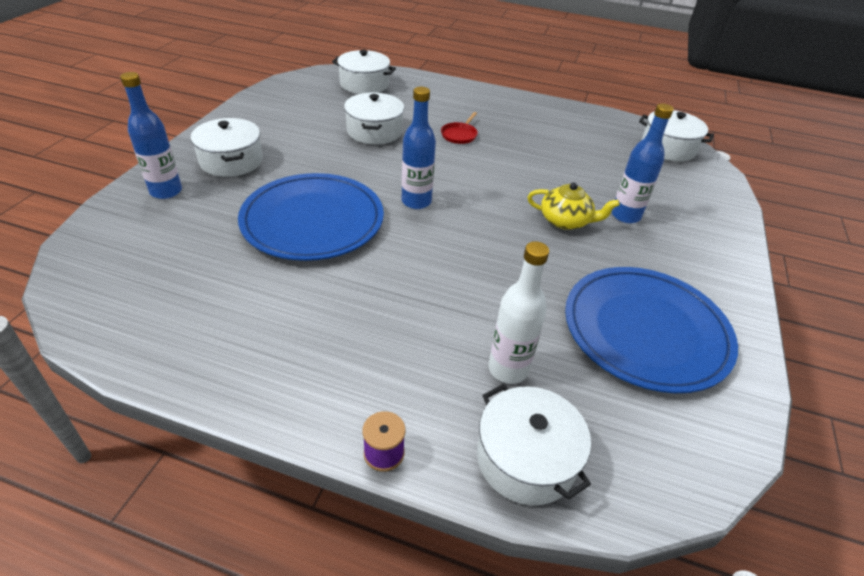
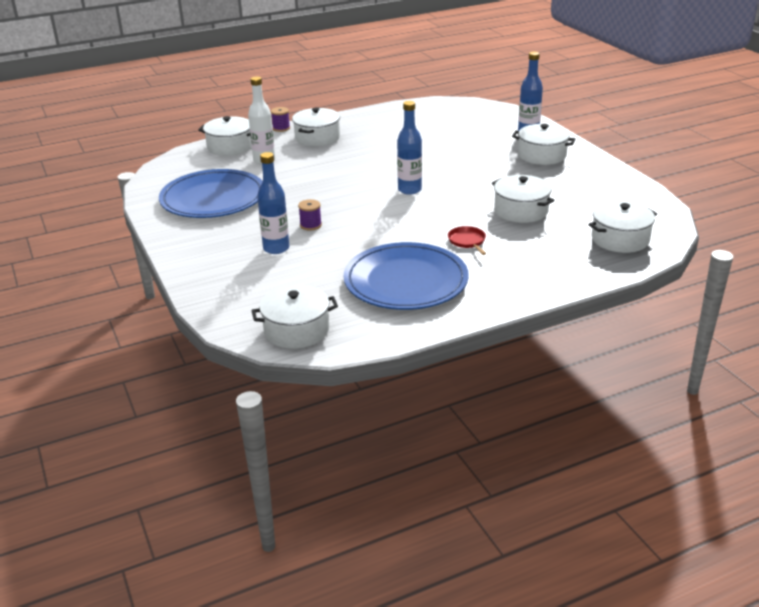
camera: 140 degrees right, 10 degrees down
(313, 221) = (439, 158): blue plate -> blue plate (406, 281)
(371, 370) = (317, 138): none -> white pot
(566, 221) = (310, 225): yellow teapot -> purple spool

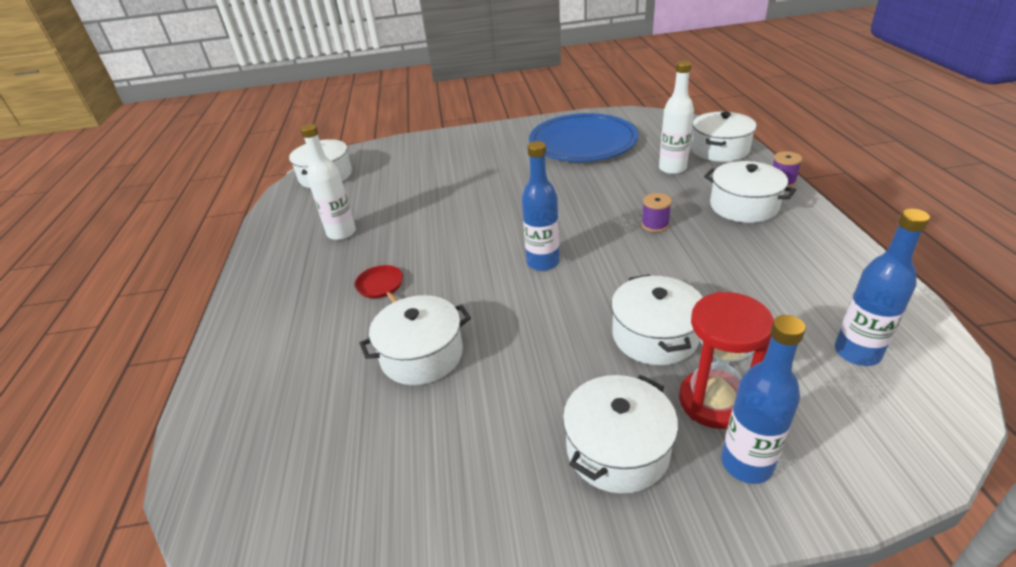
camera: 110 degrees right, 5 degrees up
(276, 248) = (460, 171): blue bottle -> blue bottle (857, 353)
(310, 225) = (493, 189): purple spool -> purple spool (655, 225)
(406, 281) = (341, 233): blue plate -> white bottle
(467, 241) = (381, 287): red pan -> red pan turned 120 degrees counterclockwise
(498, 139) = (714, 401): none -> red hourglass
(620, 239) = (262, 445): white pot -> white pot (655, 335)

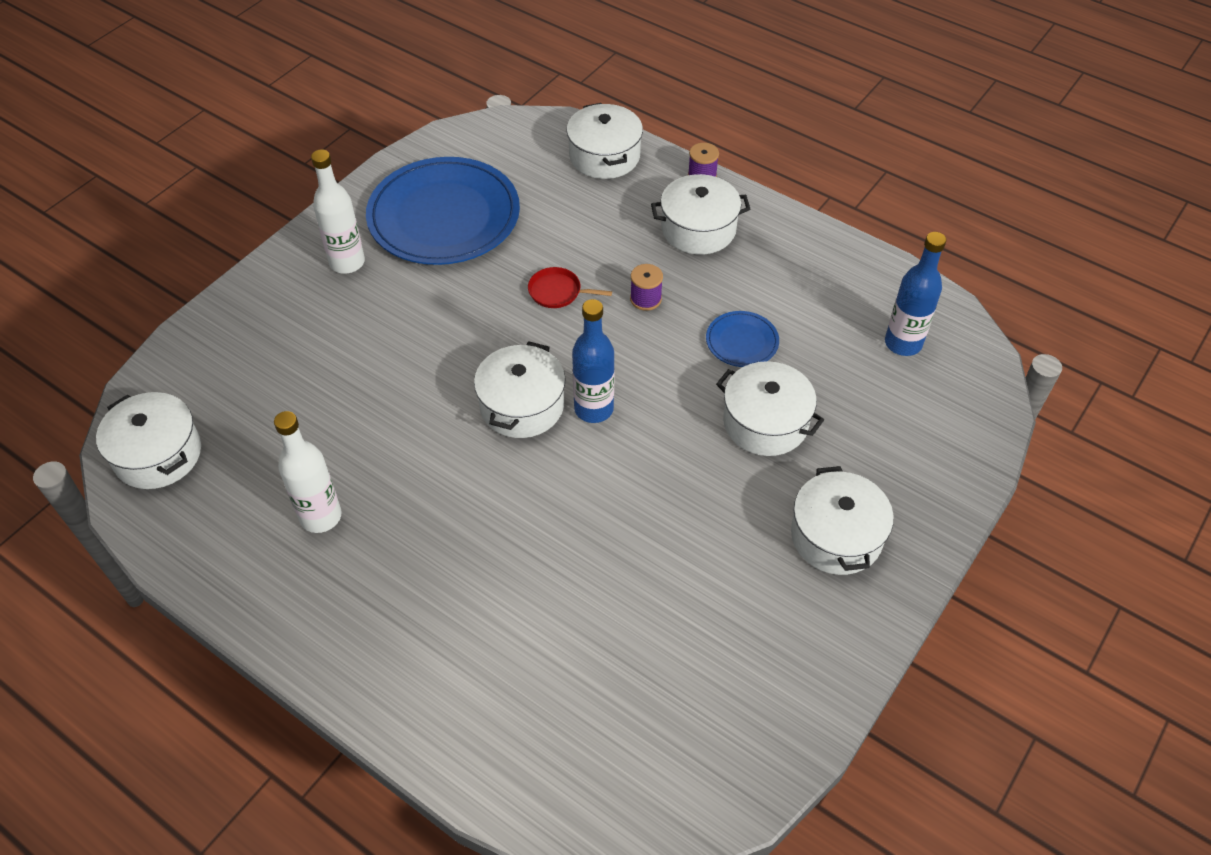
camera: 50 degrees left, 15 degrees up
(381, 287) = (469, 544): red pan -> red pan (558, 292)
(422, 355) = (606, 578): white pot -> white pot (522, 405)
(672, 168) = (585, 210): white bottle -> white bottle (347, 262)
(698, 279) = (742, 341): none -> blue plate
(714, 401) = (857, 451): red hourglass -> none
(746, 464) = (915, 484): blue bottle -> none

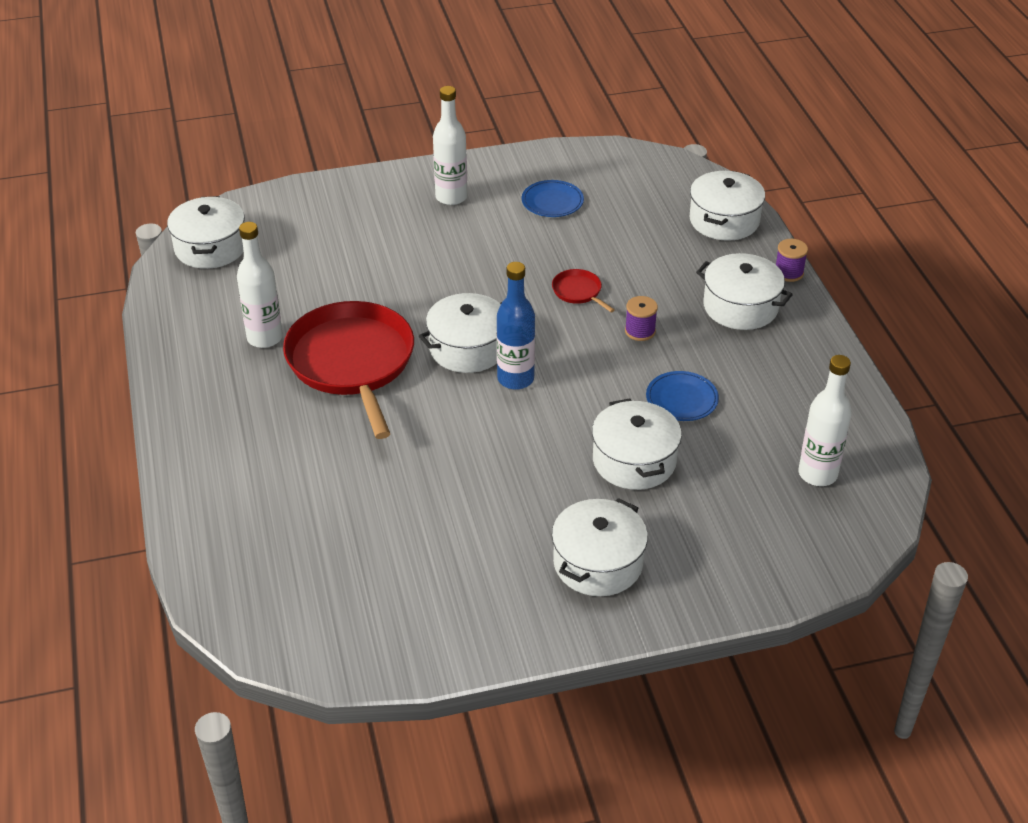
camera: 40 degrees right, 10 degrees down
(433, 487) = (352, 363): none -> red pan
(444, 216) = (552, 201): blue plate -> blue plate, size x0.44
(903, 343) = (817, 474): blue bottle -> white bottle

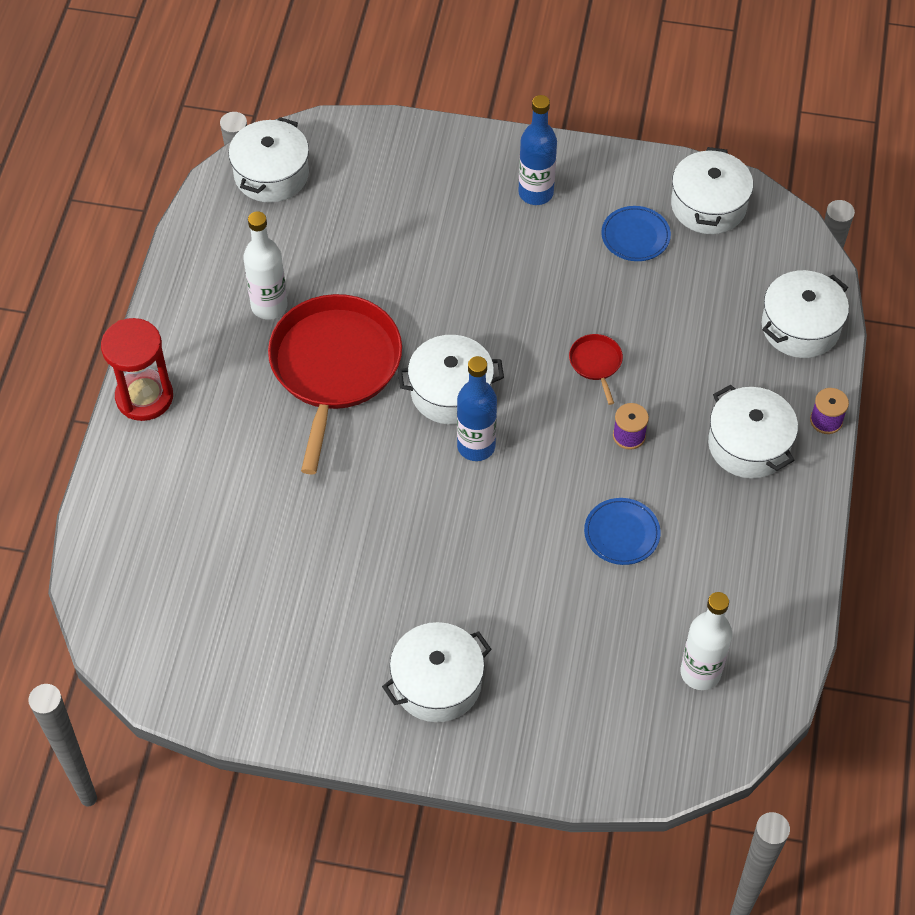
camera: 25 degrees right, 15 degrees up
(184, 439) = (144, 397): none -> red hourglass
(451, 197) = (536, 193): white bottle -> blue bottle
(634, 461) = (534, 585): white pot -> white pot (708, 205)

